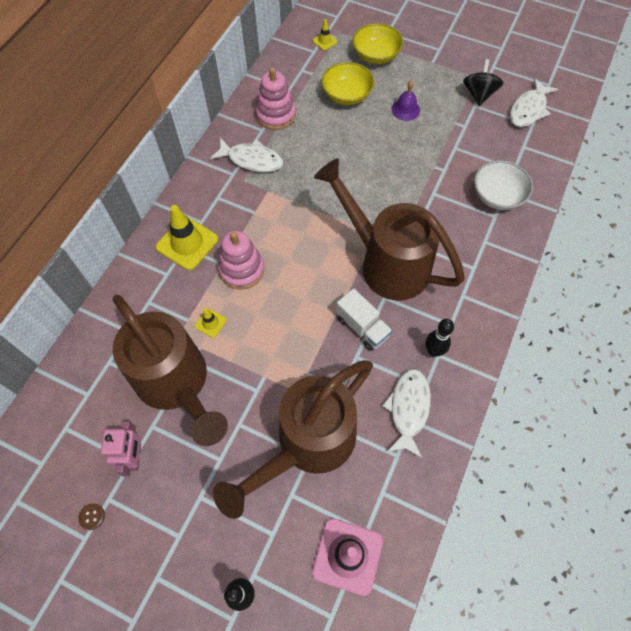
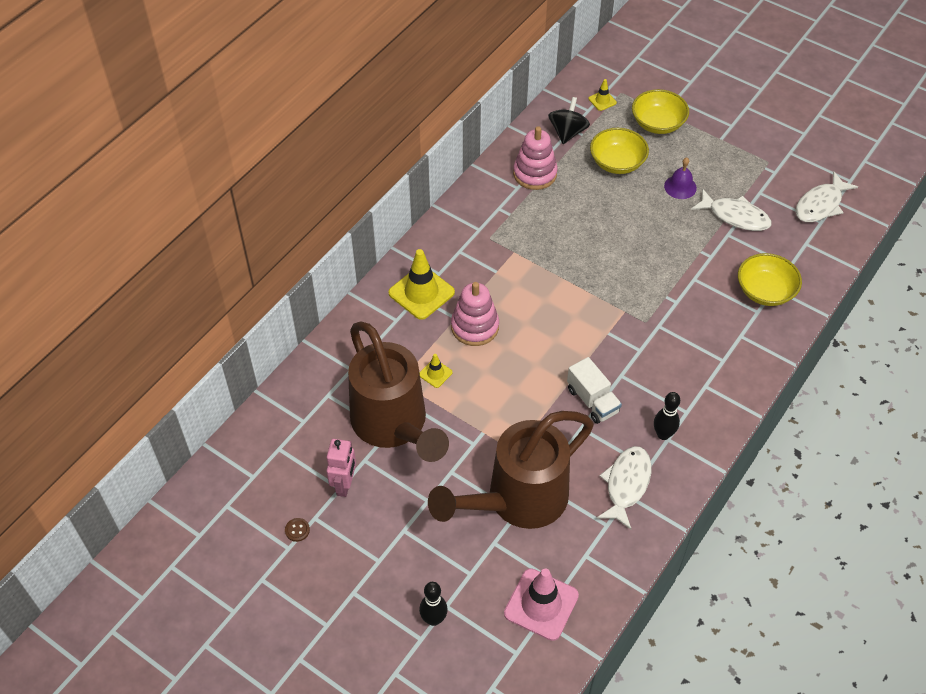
camera: 10 degrees right, 10 degrees down
(251, 160) = (501, 217): white fish -> white fish (735, 216)
(387, 263) = (629, 342): brown watering can -> none
(479, 94) = (767, 181): black spinning top -> black spinning top (567, 132)
(497, 196) = (765, 291): white bowl -> yellow bowl

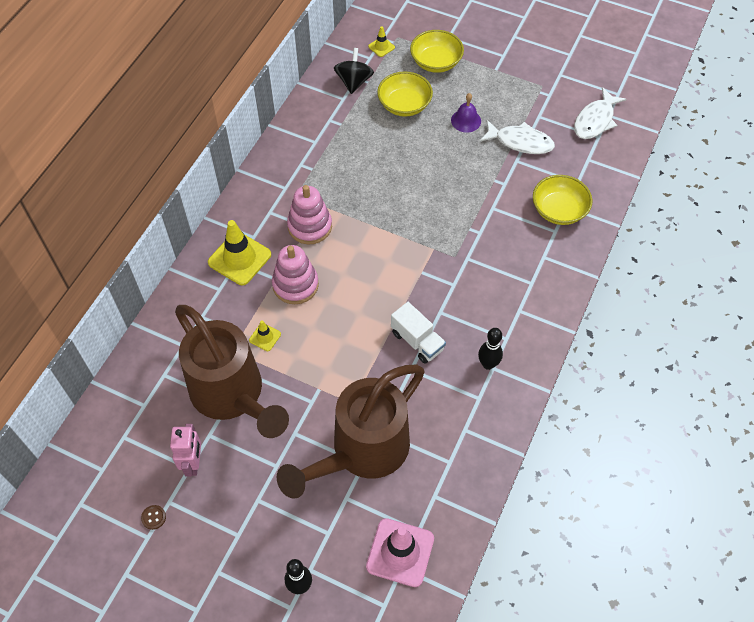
camera: 10 degrees left, 5 degrees up
(535, 174) = (329, 126): pink stacking toy -> pink stacking toy (310, 226)
(626, 484) = (461, 419): white fish -> none

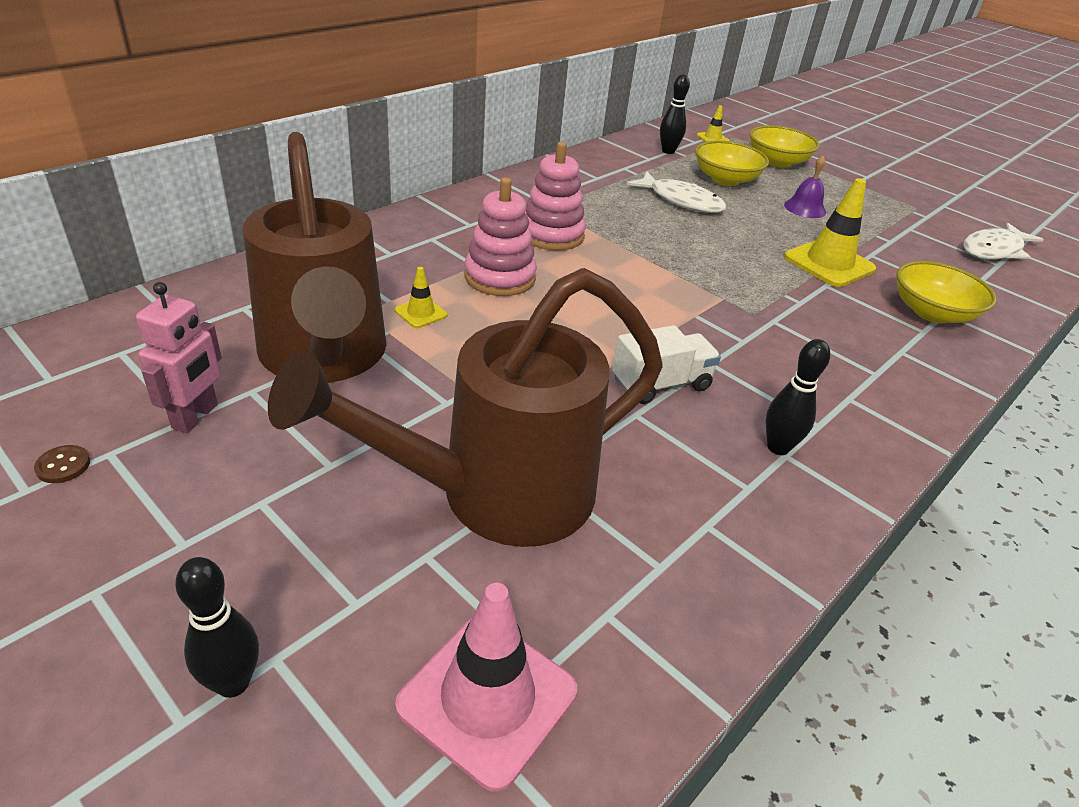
camera: 15 degrees right, 20 degrees down
(239, 258) = (438, 236): yellow traffic cone -> yellow traffic cone (829, 263)
(354, 82) = (668, 151): black spinning top -> black bowling pin
(417, 341) = (660, 384): white truck -> white truck turned 90 degrees counterclockwise
(520, 142) = (879, 241): white fish -> white fish (681, 201)

